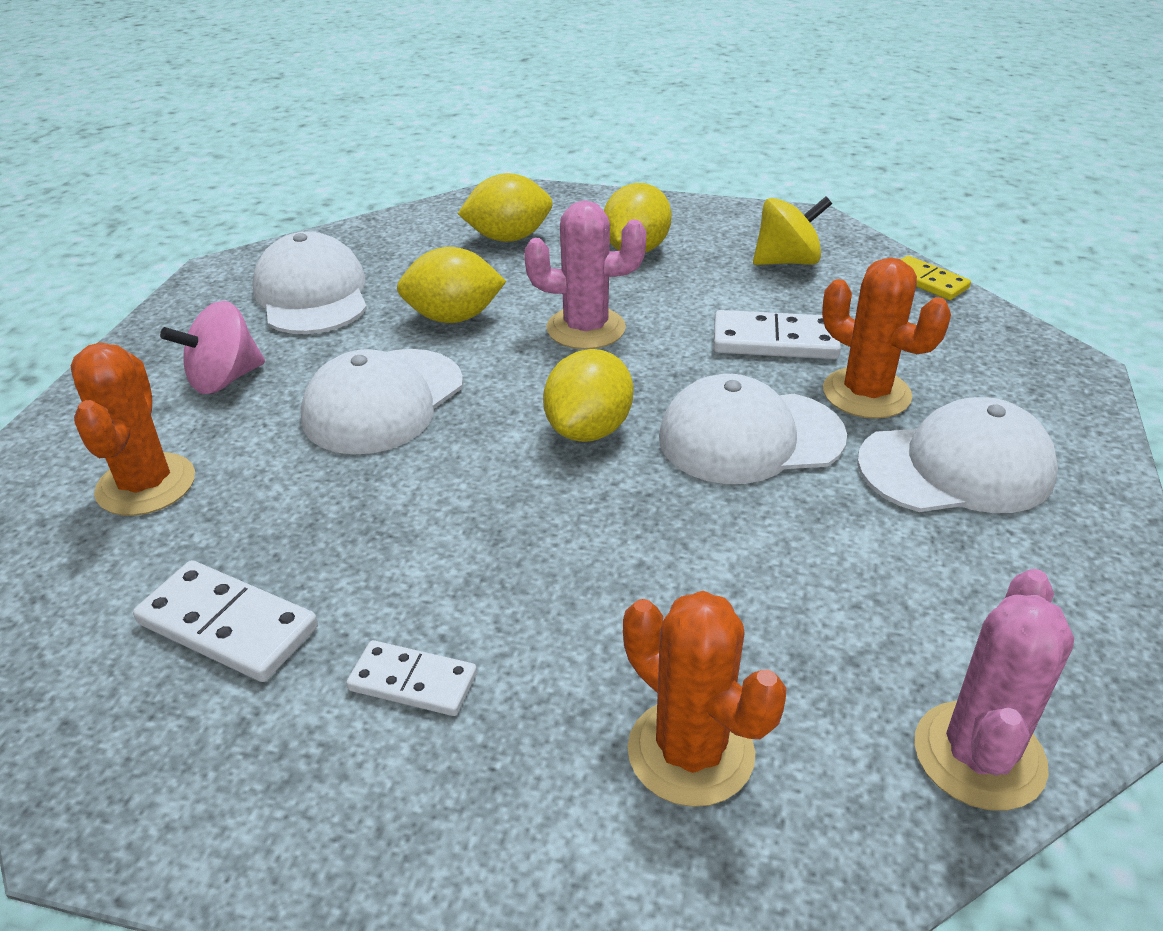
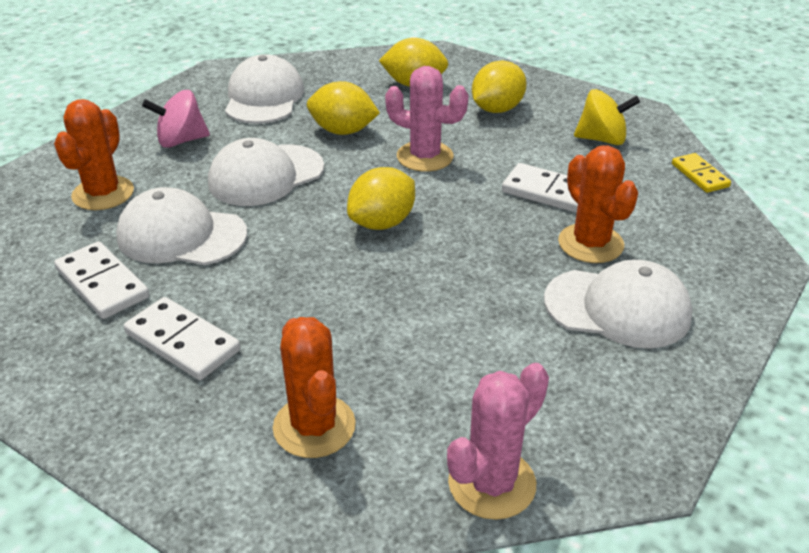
camera: 20 degrees right, 0 degrees up
(413, 682) = (182, 342): white domino -> white domino, size x1.52
(750, 437) = (486, 253): white cap -> white cap (181, 235)

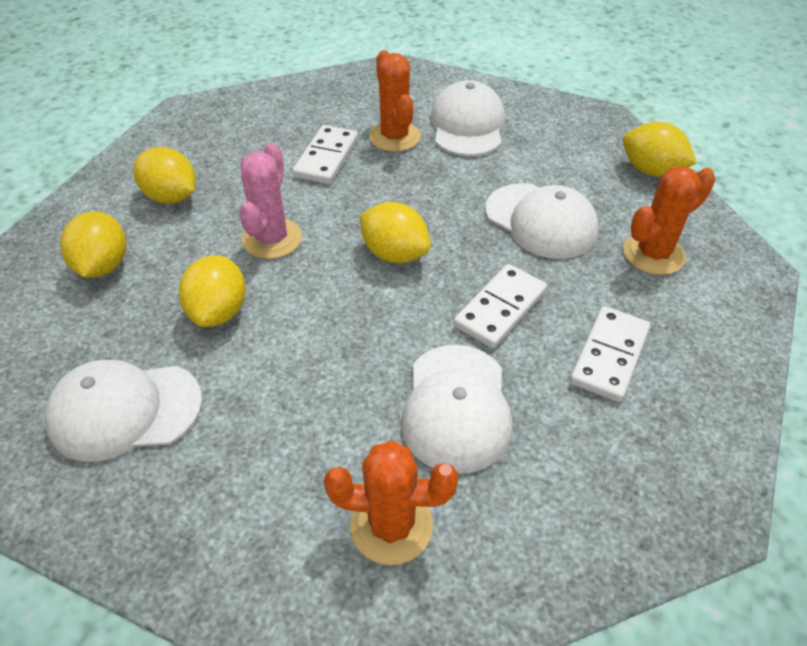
camera: 100 degrees left, 10 degrees up
(102, 283) = (559, 453): white domino -> white domino (500, 308)
(181, 141) = (248, 477): pink spinning top -> none
(266, 175) = (324, 361): white cap -> white cap (541, 221)
(492, 483) = (651, 171): pink cactus -> yellow lemon
(590, 244) = (395, 137): orange cactus -> orange cactus turned 75 degrees counterclockwise
(602, 139) = (232, 132): yellow spinning top -> none
(700, 175) = (288, 86): yellow domino -> none

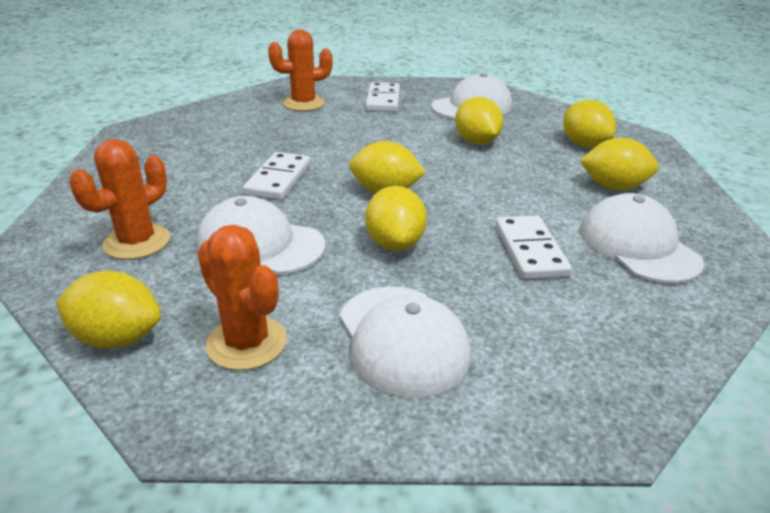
camera: 155 degrees right, 15 degrees down
(272, 239) = (493, 180): pink cactus -> none
(395, 137) = (482, 295): orange cactus -> orange cactus (246, 343)
(426, 192) = (395, 243): none -> yellow lemon
(456, 407) = (289, 136): white cap -> white cap (638, 246)
(609, 356) = (187, 172): white domino -> white domino (383, 100)

